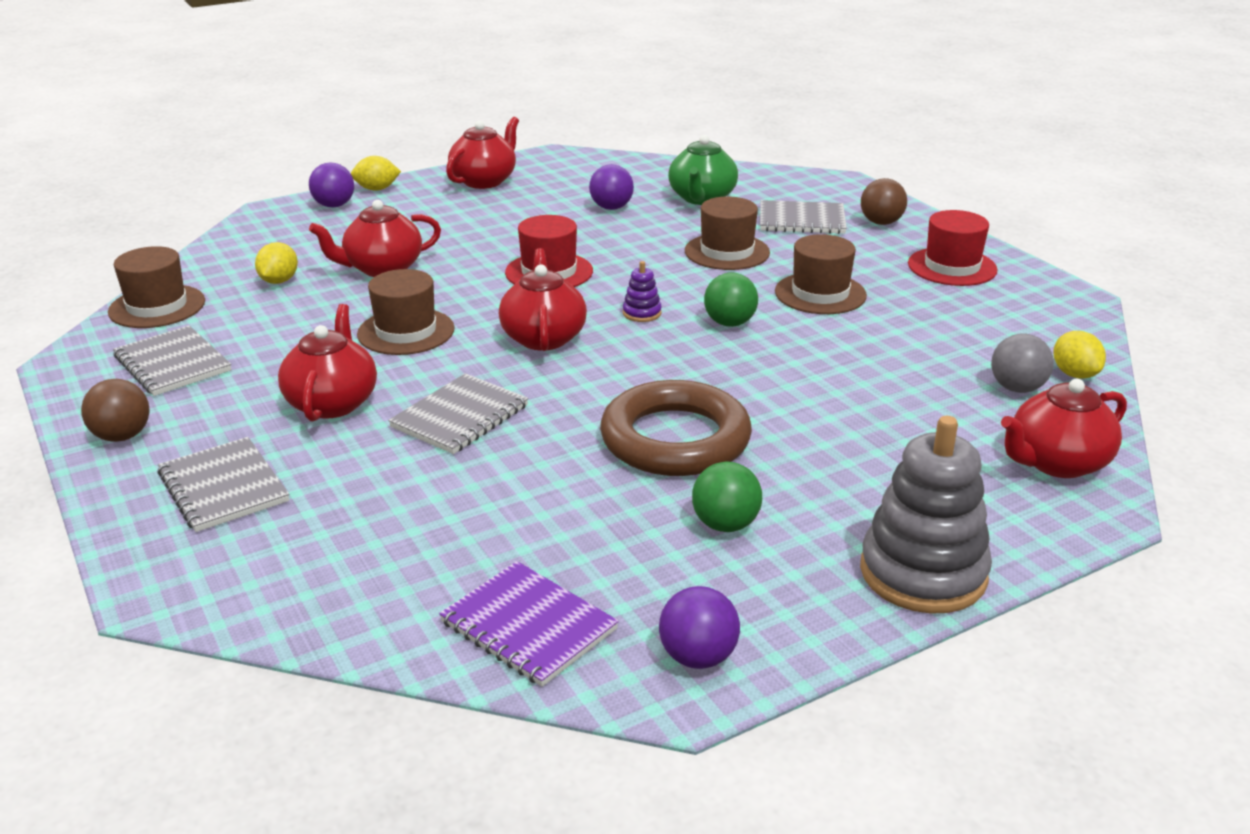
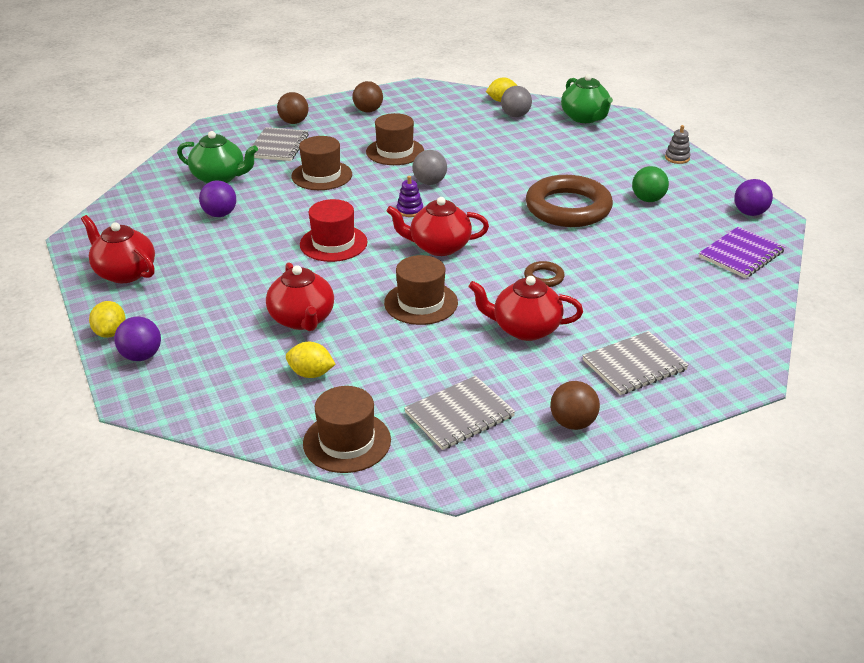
camera: 85 degrees left, 5 degrees up
(460, 416) = (544, 277): grey notebook -> brown ring
(729, 323) = (429, 182): green ball -> grey ball
(923, 573) = (677, 158): grey stacking toy -> grey stacking toy, size x0.43
(952, 267) = (368, 111): red hat -> brown ball
(1056, 463) = (585, 118): red teapot -> green teapot

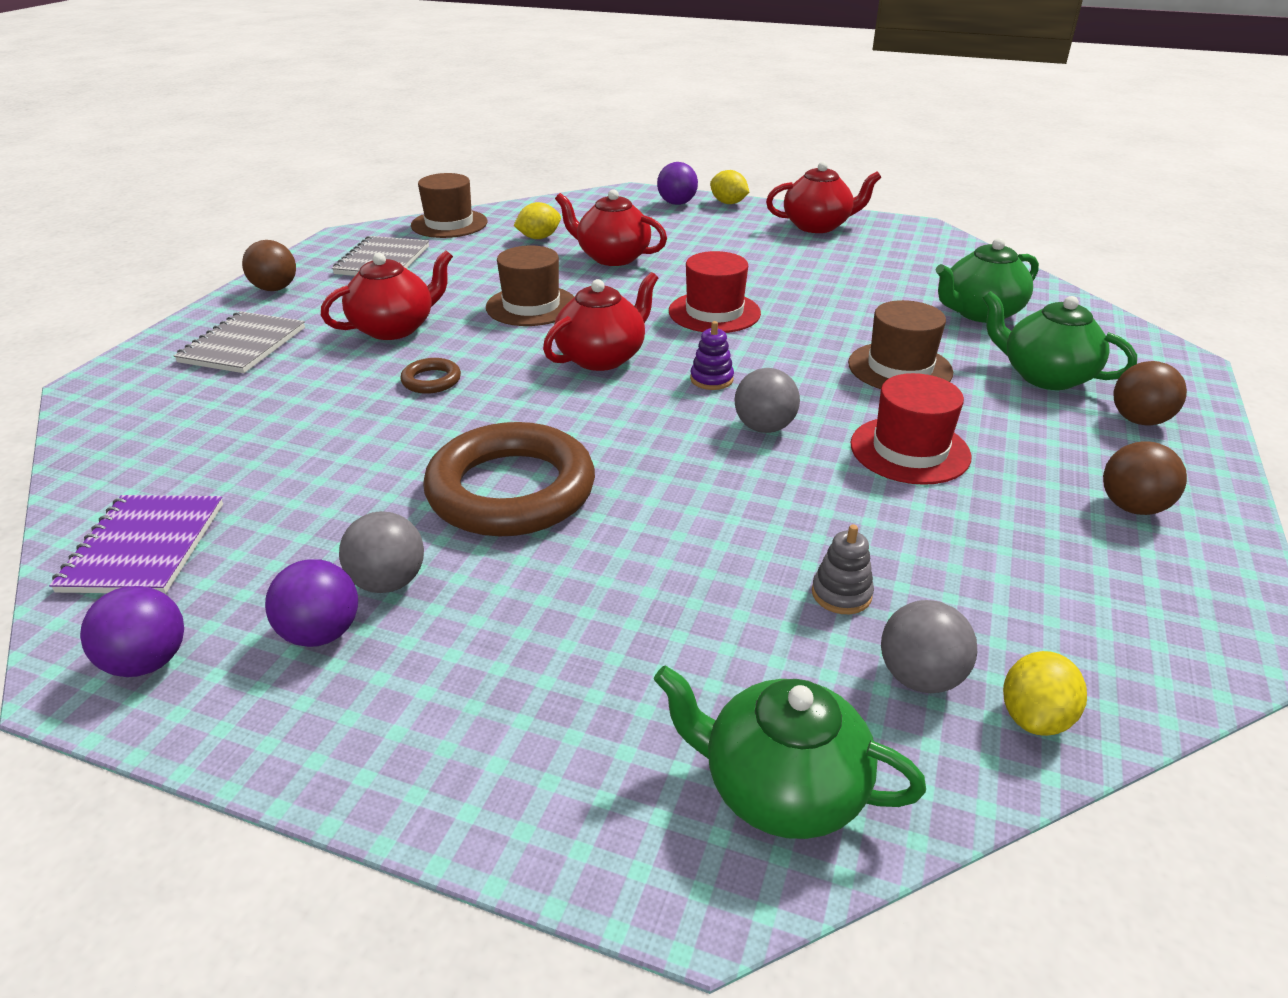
camera: 135 degrees right, 0 degrees up
(220, 214) = (876, 286): purple ball -> purple ball (321, 633)
(278, 146) = (1044, 376): grey notebook -> green teapot
(395, 152) = (910, 450): brown hat -> red hat
(648, 199) = (388, 582): green ball -> grey ball
(677, 158) = (411, 762): grey stacking toy -> grey stacking toy (841, 594)

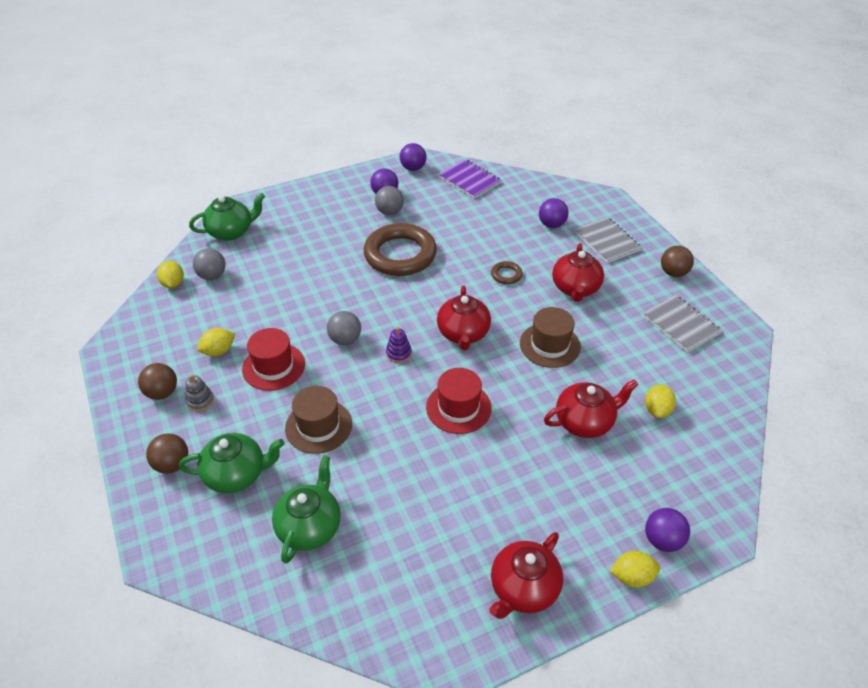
camera: 135 degrees right, 10 degrees up
(239, 398) = (551, 224): none -> purple ball
(449, 224) = (728, 383): brown hat -> none
(841, 594) = (253, 286): grey stacking toy -> grey stacking toy (200, 401)
(993, 516) = (219, 351): none -> yellow lemon

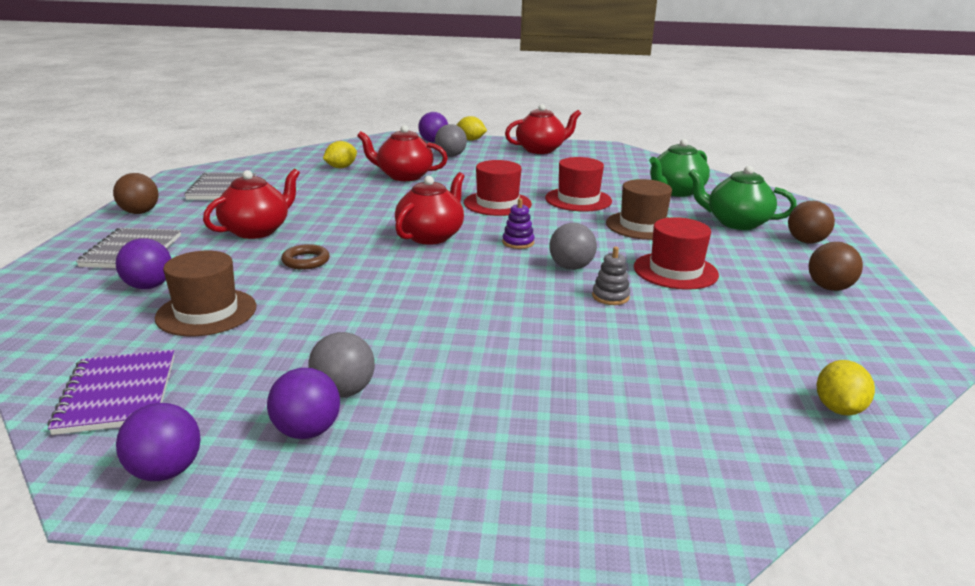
camera: 150 degrees left, 20 degrees down
(200, 401) = (776, 270): grey stacking toy -> grey stacking toy (610, 296)
(212, 276) = (756, 397): grey ball -> grey ball (450, 156)
(219, 351) = (749, 302): yellow lemon -> none
(231, 231) = (703, 474): green teapot -> none
(396, 452) = (578, 200): none -> red hat
(400, 254) = (408, 323): brown ring -> none
(550, 345) = (359, 209): brown hat -> brown hat (206, 312)

